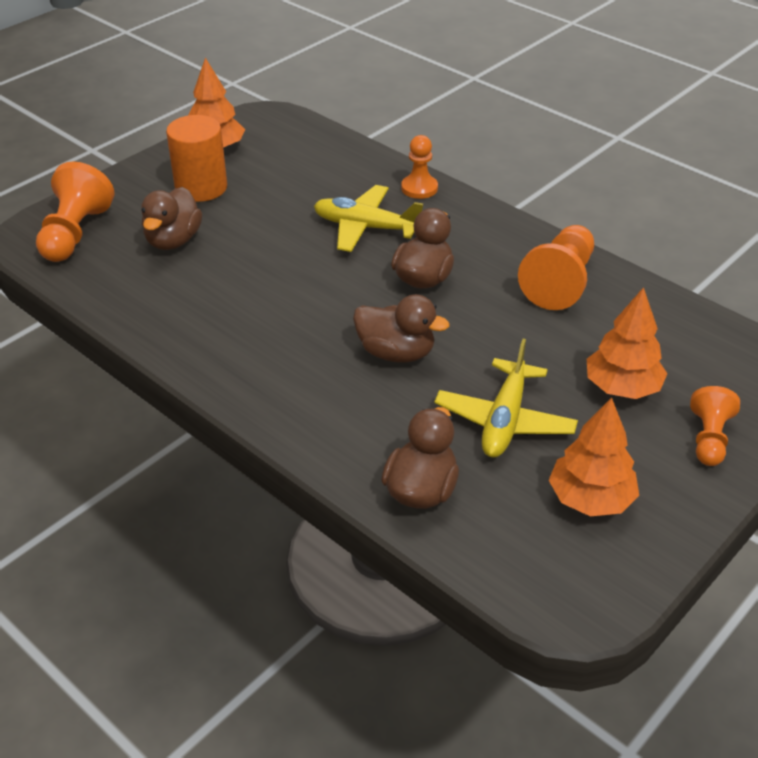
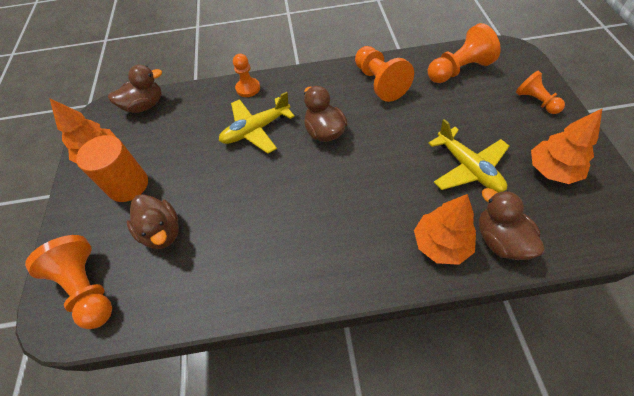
camera: 45 degrees left, 15 degrees up
(396, 353) = (376, 181): brown duck -> brown duck (145, 106)
(622, 387) = (477, 108): orange tree -> orange tree (441, 244)
(677, 341) = (458, 70): none -> orange pawn

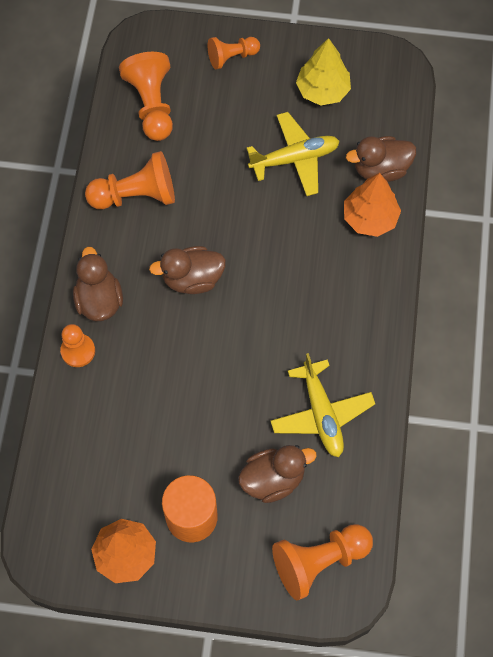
camera: 80 degrees left, 10 degrees up
(145, 106) = (54, 492): brown duck -> brown duck (99, 300)
(256, 130) = (158, 355): yellow plane -> yellow plane (321, 414)
(552, 170) = (322, 90): orange tree -> yellow tree

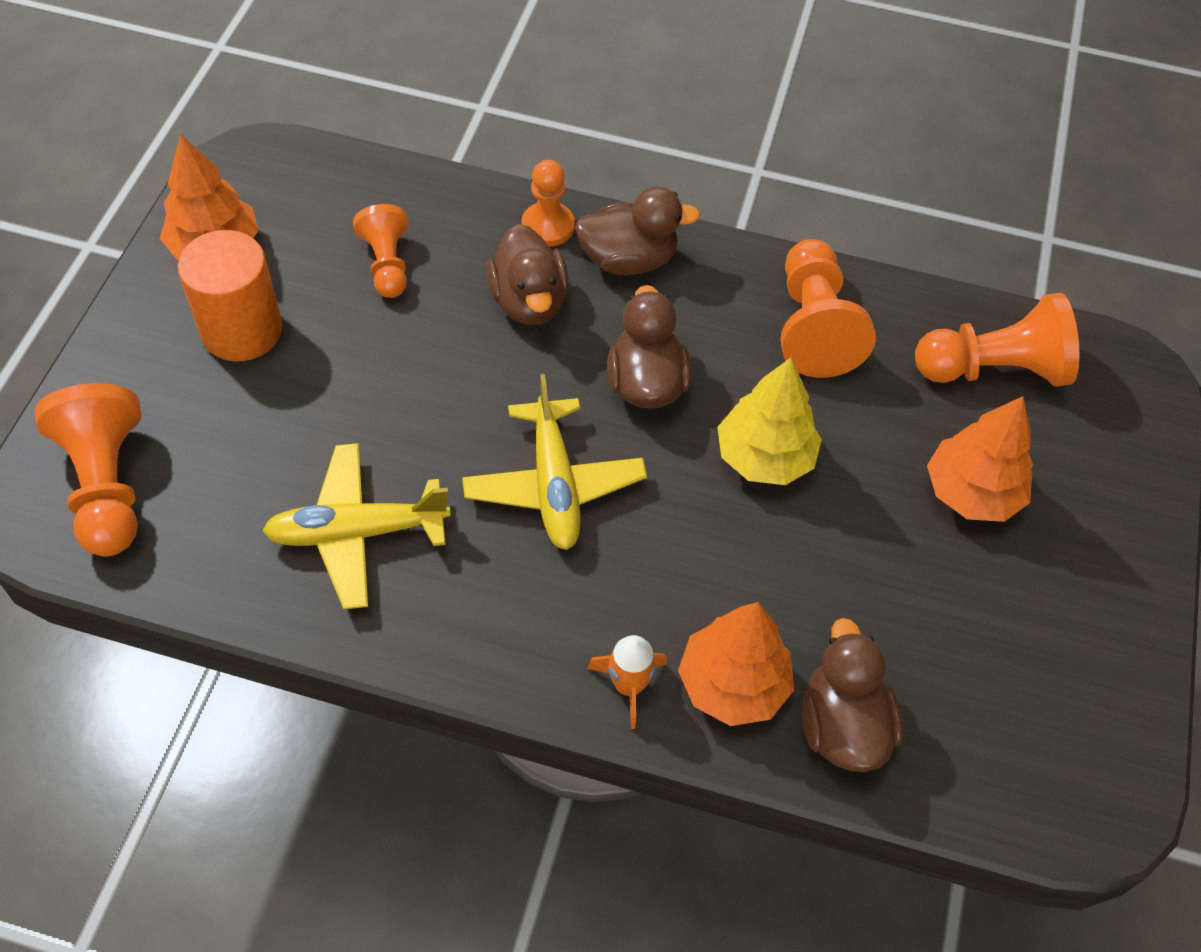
camera: 95 degrees right, 10 degrees down
(232, 57) = (1103, 505): orange pawn -> orange pawn (387, 264)
(236, 115) = (972, 493): none -> orange tree
(273, 479) = (265, 444): brown duck -> brown duck (529, 302)
(295, 159) = (874, 575): yellow plane -> yellow plane (554, 485)
(322, 90) = (1031, 650): yellow tree -> yellow tree (764, 457)
(381, 265) = (628, 685): none -> orange rocket

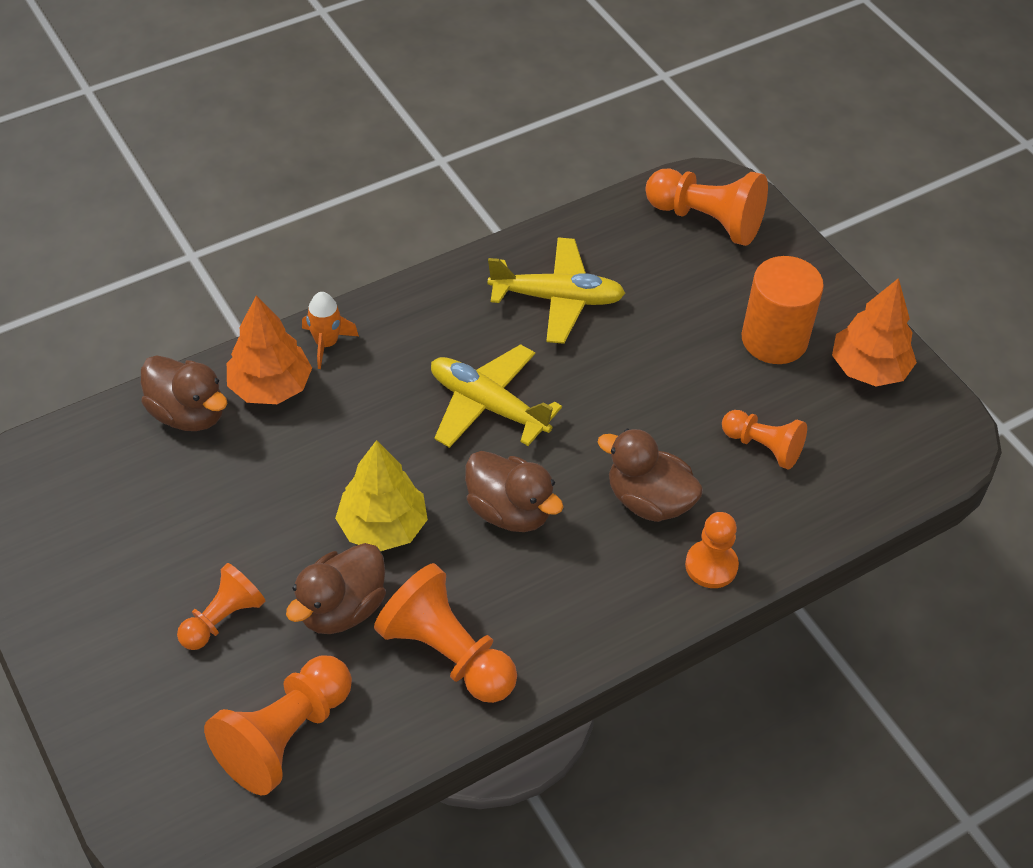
camera: 135 degrees right, 5 degrees down
(357, 532) = (557, 299): yellow plane -> yellow plane turned 60 degrees clockwise
(628, 260) = (628, 590): brown duck -> brown duck (341, 608)
(972, 493) = (223, 618): orange tree -> orange pawn

